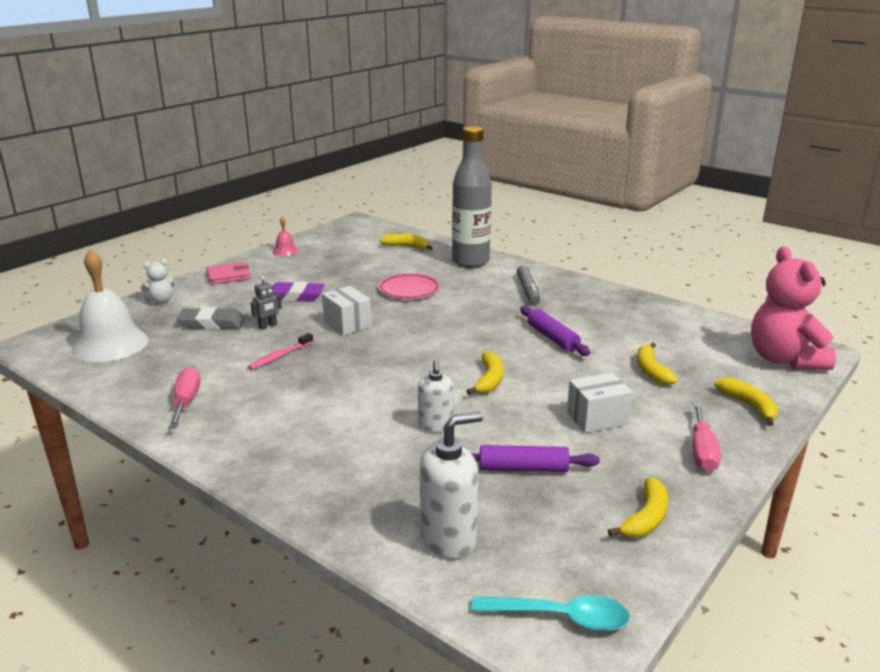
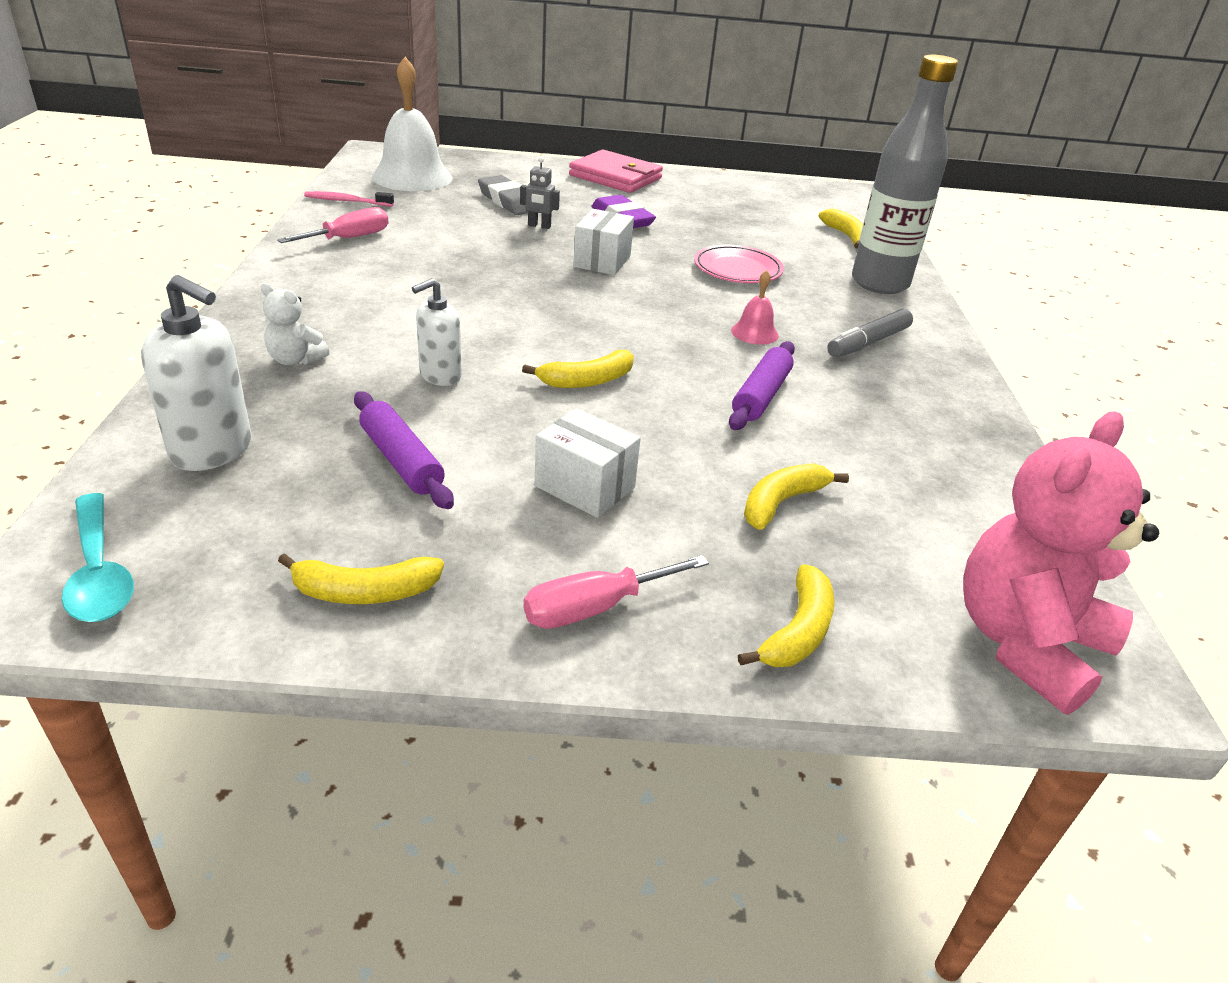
camera: 50 degrees right, 10 degrees up
(161, 301) = (520, 168): white teddy bear -> white teddy bear (295, 360)
(228, 276) = (615, 177): pink wallet -> pink wallet, size x1.52
(280, 356) = (485, 250): pink toothbrush -> pink toothbrush (347, 201)
(285, 251) = (715, 183): pink bell -> pink bell (754, 333)

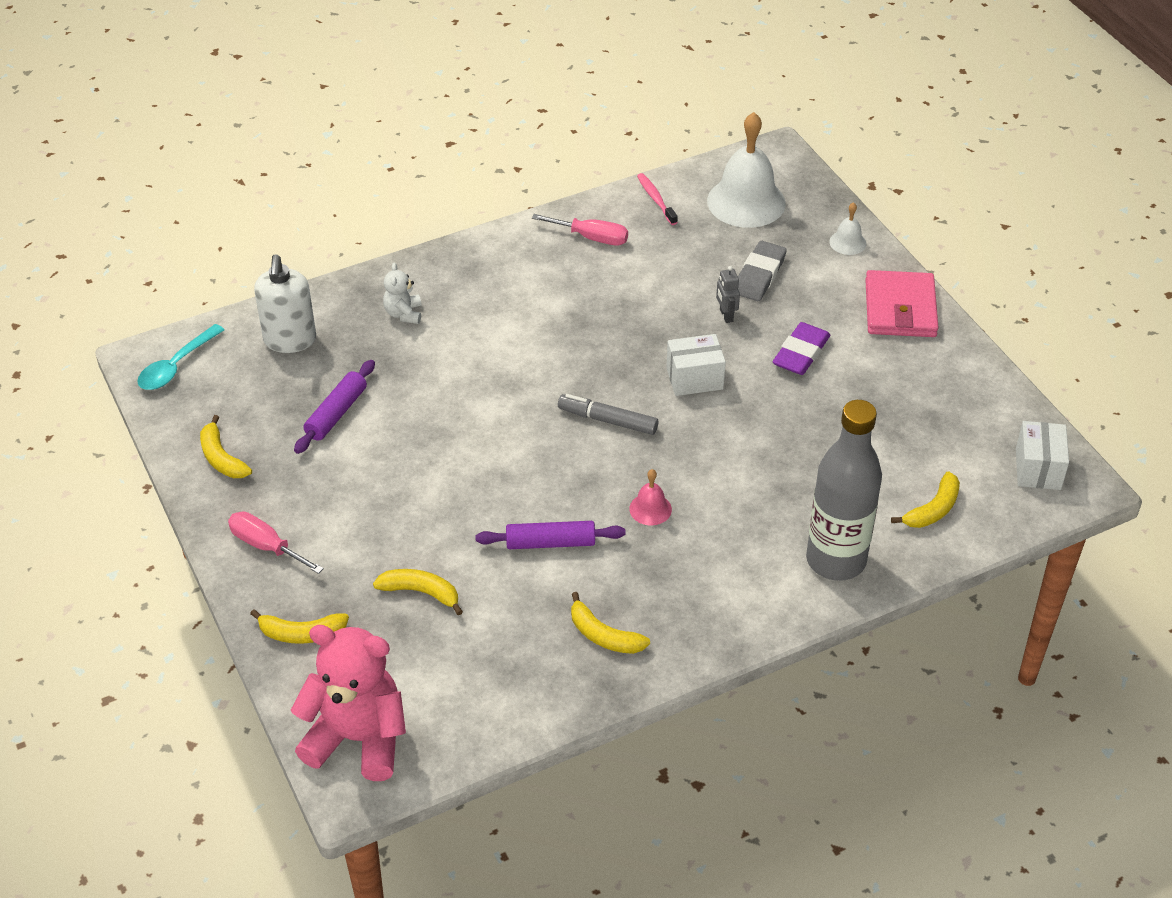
camera: 65 degrees right, 10 degrees up
(440, 376) = (439, 382): white soap dispenser -> none
(517, 166) = (847, 242): none -> white bell
(584, 487) = (369, 499): white box -> white box (1038, 469)
(586, 380) = (493, 449): yellow banana -> yellow banana (603, 635)
(737, 269) = (766, 461): pink plate -> none
(868, 343) = (698, 581): grey marker -> grey marker (608, 420)

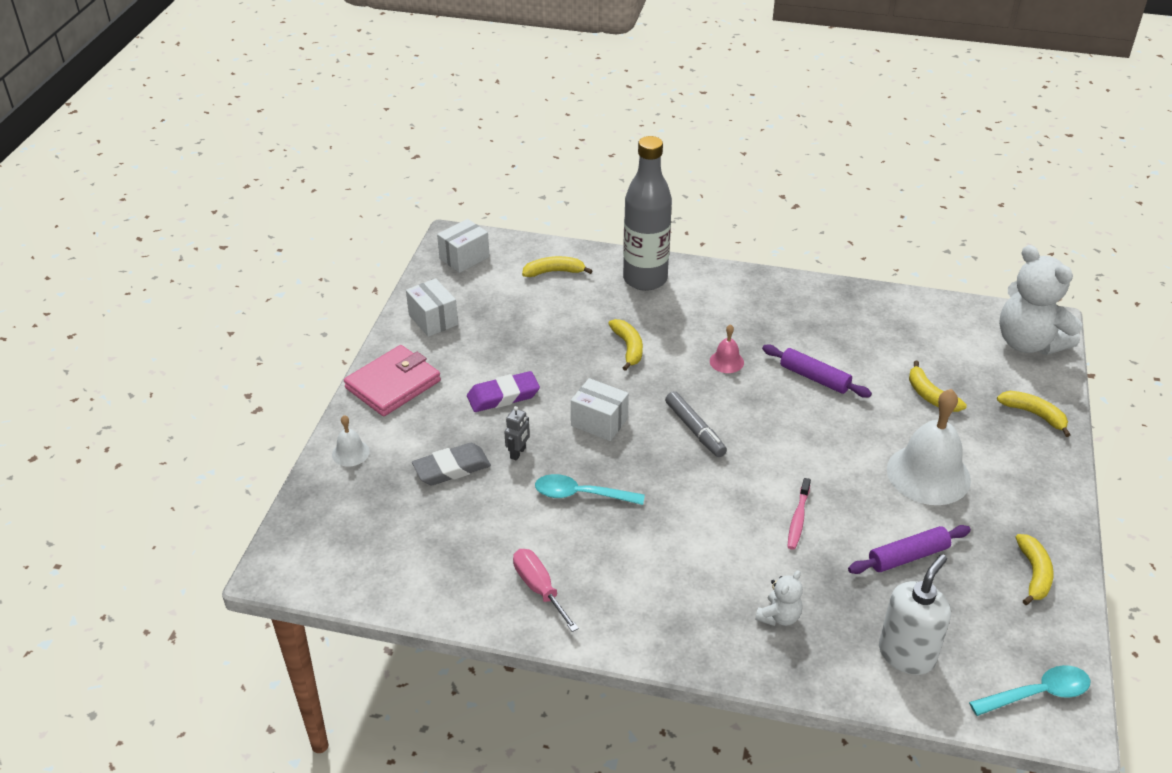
camera: 140 degrees left, 5 degrees down
(266, 546) = (1030, 484): pink screwdriver -> none
(358, 738) = (1028, 343): pink teddy bear -> white teddy bear
(603, 635) = (828, 315): yellow banana -> yellow banana (628, 348)
(638, 313) = (581, 495): none -> turquoise spoon
(656, 199) = (439, 592): pink toothbrush -> pink toothbrush (798, 519)
(746, 202) = (371, 538): white bell -> white bell (928, 474)
(960, 384) = (433, 320): none -> white box

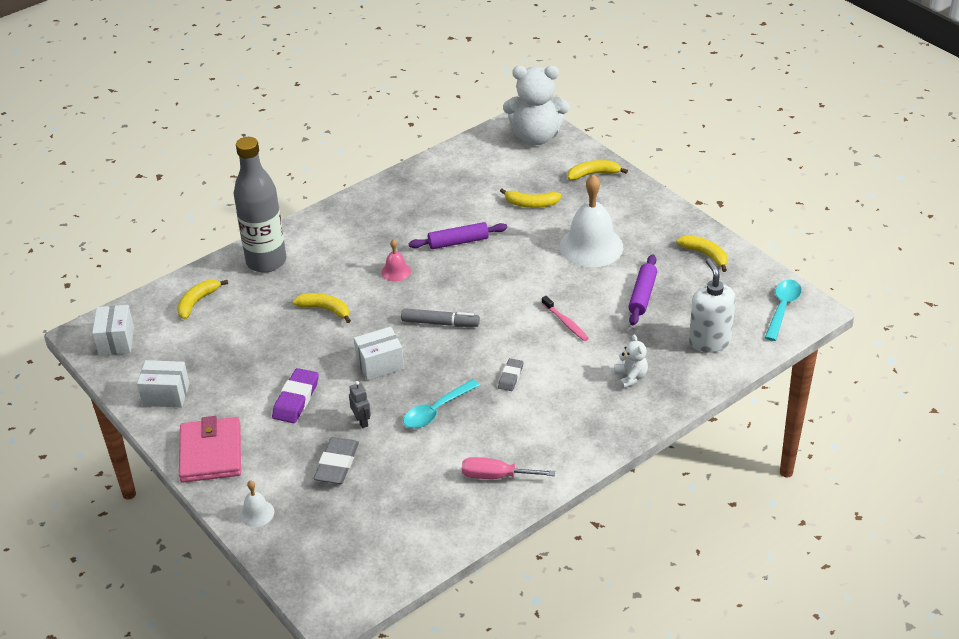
camera: 50 degrees left, 0 degrees up
(679, 521) = (510, 377): none -> grey eraser

